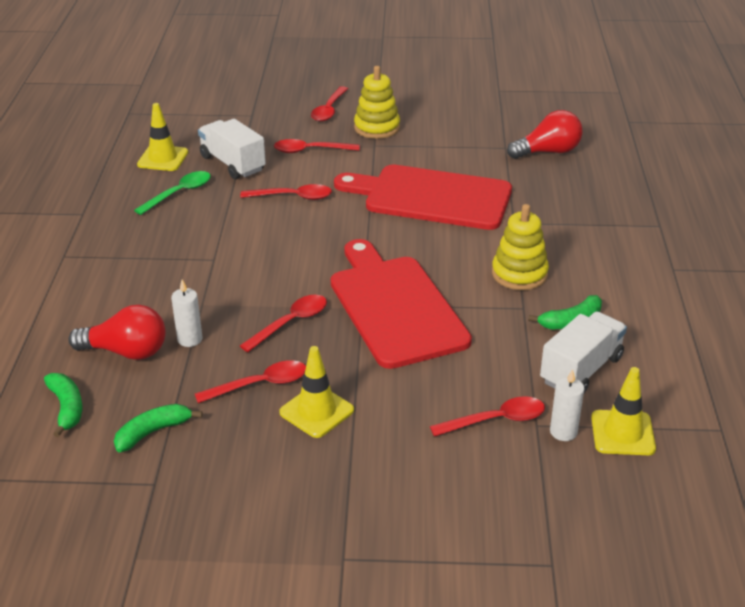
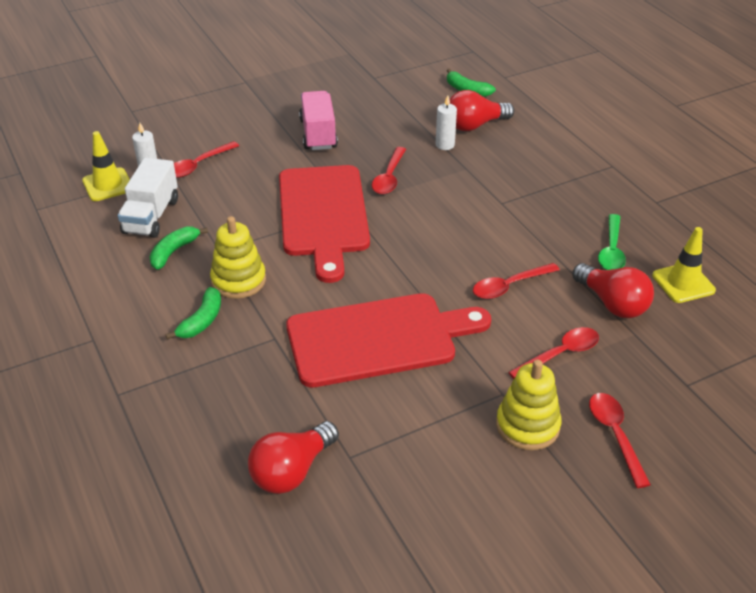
camera: 150 degrees right, 5 degrees up
(153, 432) = (403, 95): green banana -> green banana (202, 321)
(232, 164) = (612, 303): white truck -> red light bulb
(260, 385) = (368, 136): red spoon -> none
(316, 411) = (318, 134): yellow traffic cone -> pink truck
(395, 307) = (323, 215): red cutting board -> red cutting board turned 45 degrees clockwise

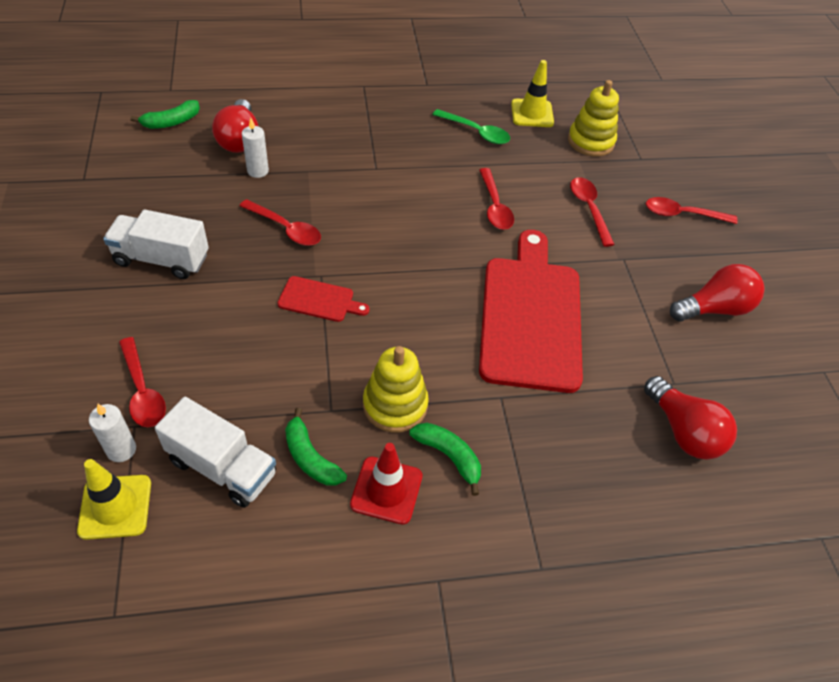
camera: 75 degrees left, 10 degrees up
(159, 295) = (386, 490): none -> red traffic cone
(318, 134) = (162, 259): pink truck -> white truck
(323, 215) = (319, 300): red cutting board -> red cutting board, size x0.43
(527, 426) = (662, 257): yellow stacking toy -> yellow stacking toy (590, 141)
(612, 303) = (540, 158): red light bulb -> red light bulb (714, 309)

